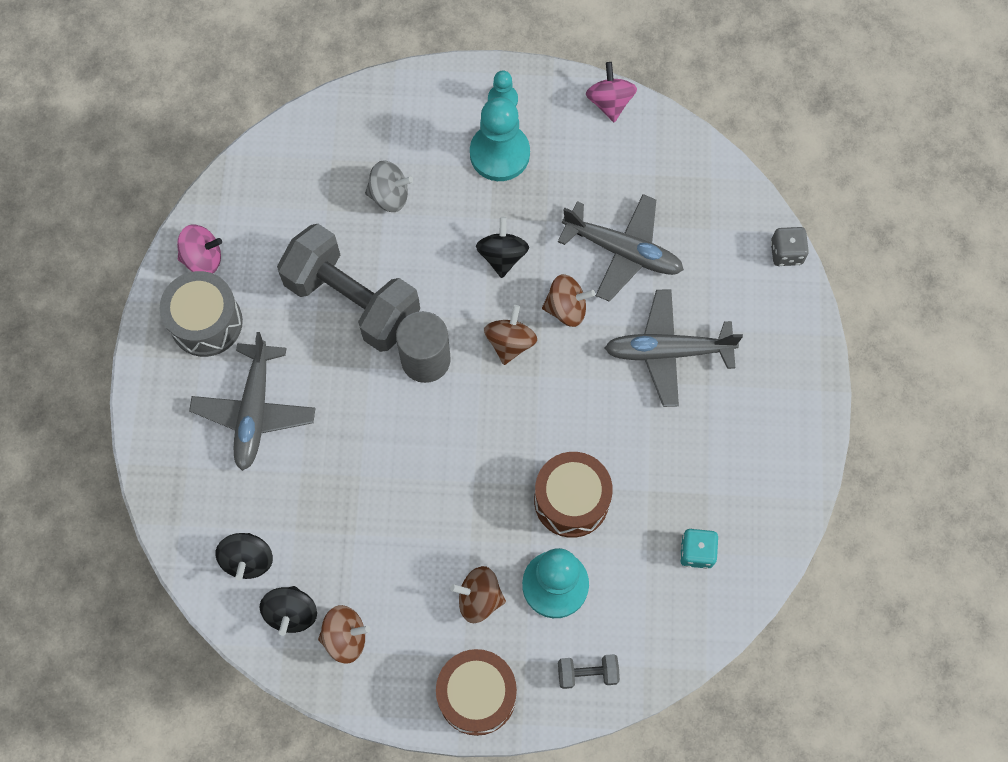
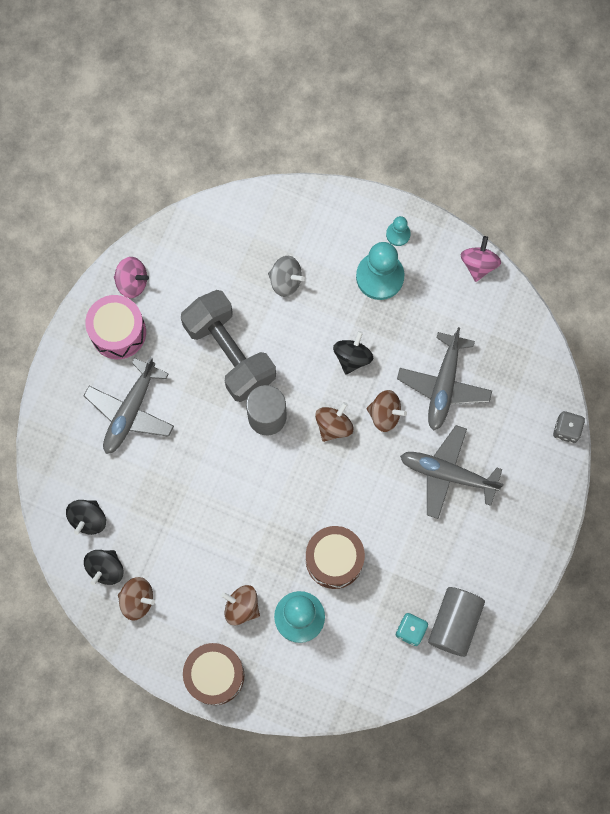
camera: 20 degrees right, 5 degrees up
(206, 322) = (118, 332): grey drum -> pink drum
(587, 673) = (298, 688): grey dumbbell -> none
(623, 251) = (443, 385): grey plane -> grey plane turned 60 degrees clockwise
(746, 524) = (454, 623): none -> grey cylinder

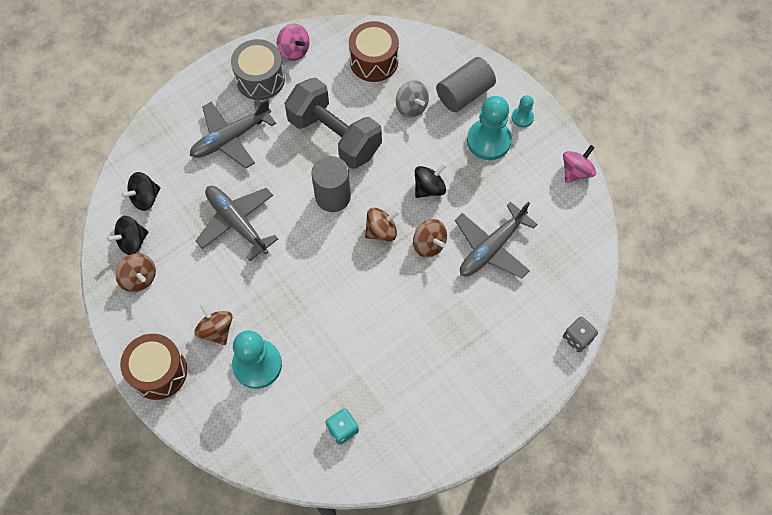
camera: 30 degrees right, 10 degrees down
(118, 332) = (260, 79): pink drum -> grey drum
(230, 353) = (334, 136): grey dumbbell -> grey dumbbell turned 45 degrees counterclockwise
(334, 560) = (315, 335): brown drum -> brown drum (374, 61)
(447, 474) = (453, 318): grey plane -> grey plane (237, 223)
(454, 623) = (384, 445): grey cylinder -> grey cylinder (464, 94)

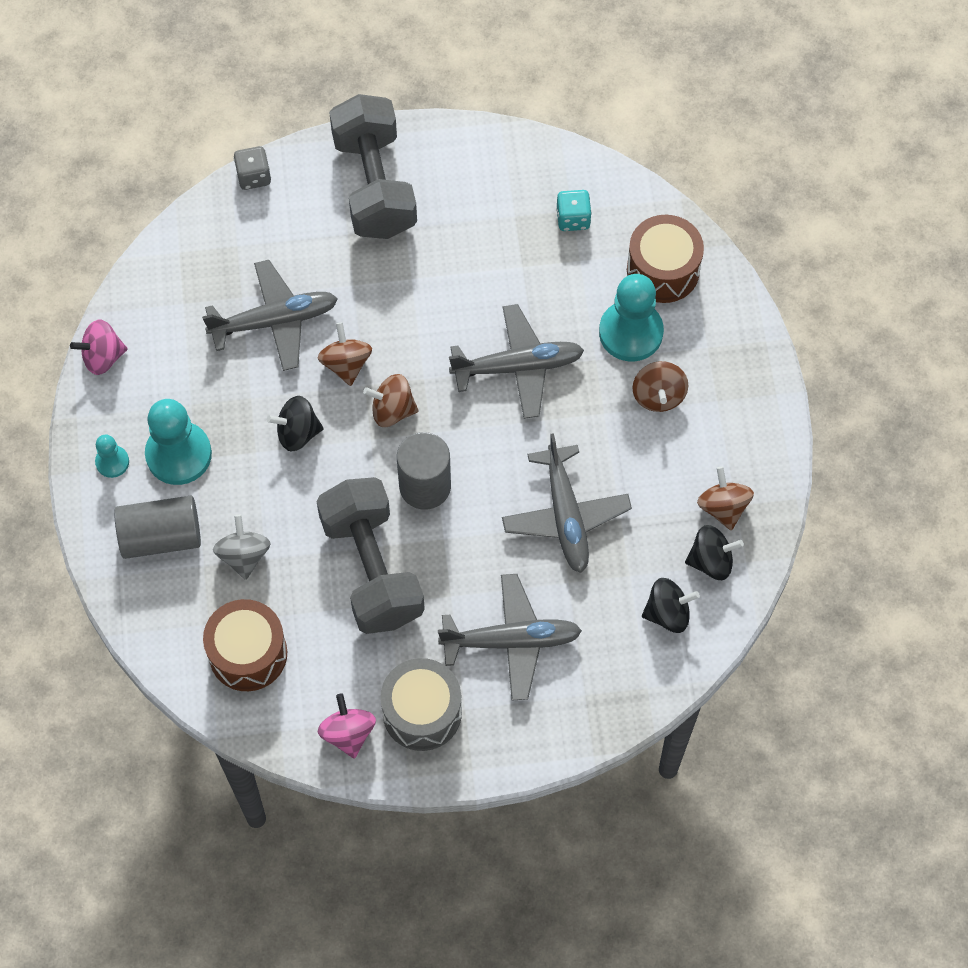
camera: 150 degrees left, 0 degrees up
(159, 372) = (749, 383): brown drum -> brown drum (663, 270)
(319, 300) = (518, 367): none -> grey plane
(494, 377) = (374, 185): none -> grey dumbbell

